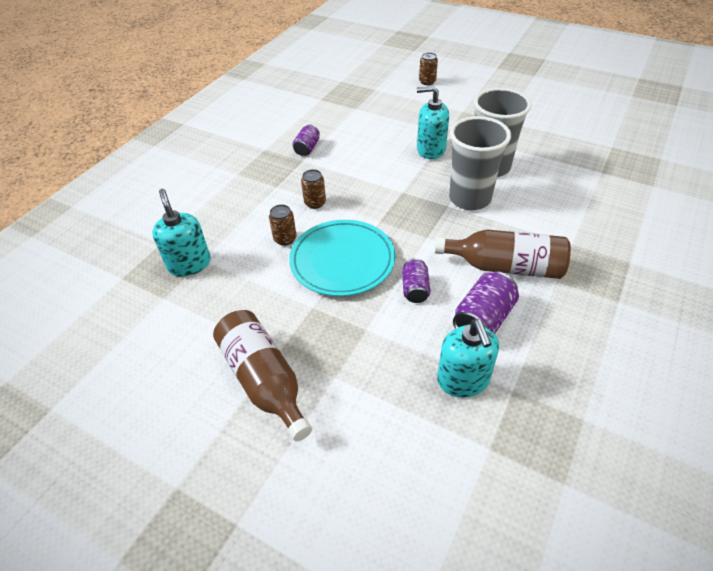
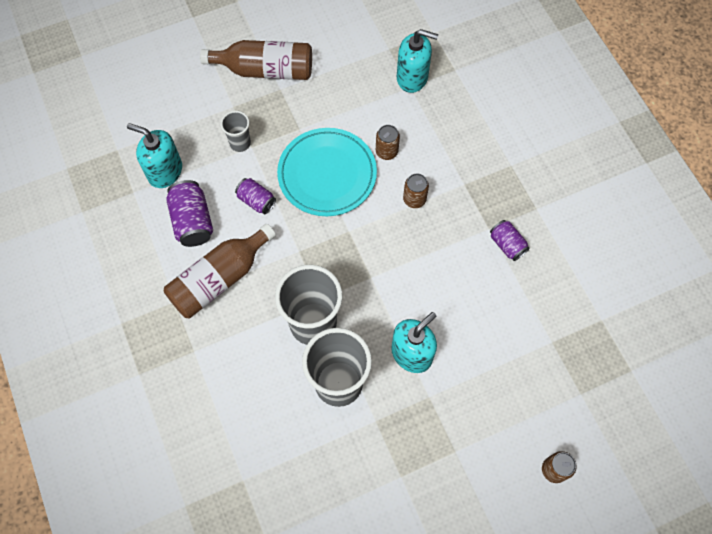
camera: 125 degrees right, 20 degrees up
(371, 340) = (240, 143): none -> grey cup

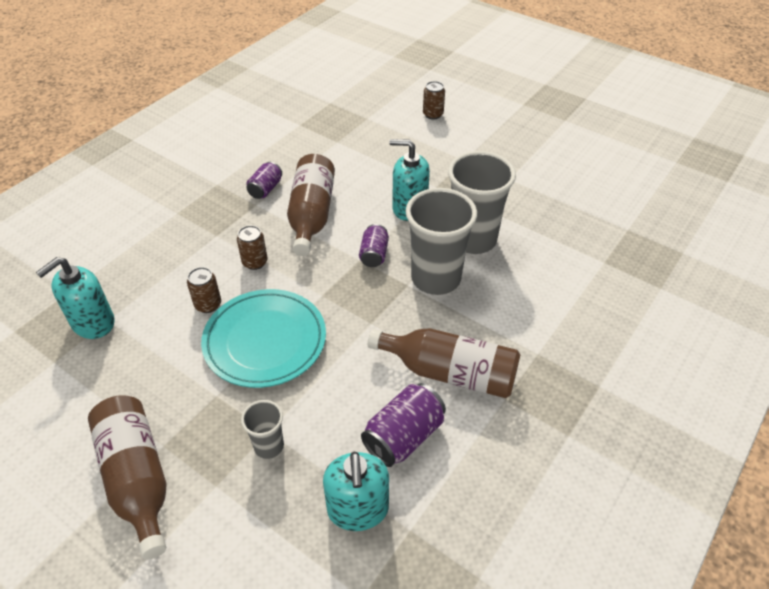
camera: 120 degrees left, 20 degrees down
(256, 201) = (337, 388): purple can -> purple can (374, 254)
(412, 77) = (93, 323): turquoise soap dispenser -> turquoise soap dispenser turned 120 degrees counterclockwise
(448, 266) = (311, 215): none -> brown bottle

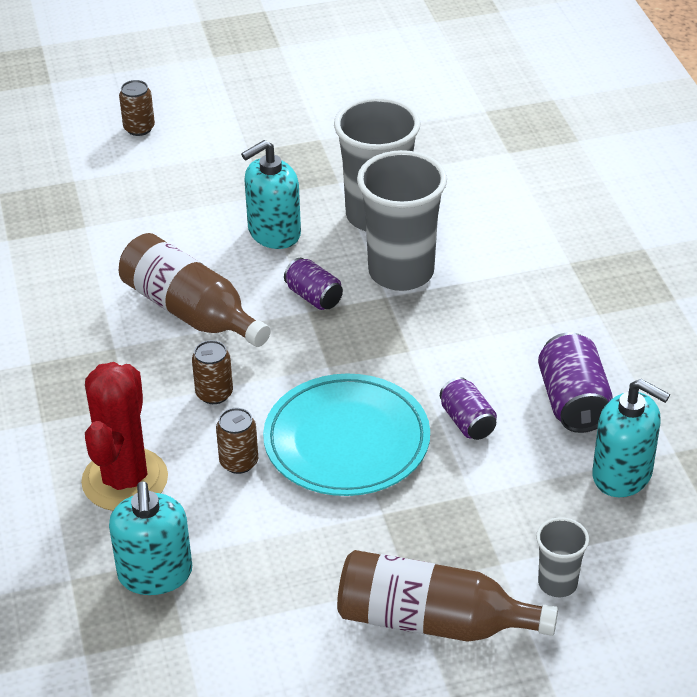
camera: 50 degrees left, 5 degrees down
(157, 268) = (125, 480): none -> red cactus
(265, 189) = (96, 326): purple can -> purple can (467, 422)
(269, 446) = (490, 502): grey cup -> grey cup (557, 583)
(449, 373) = (531, 331): brown bottle -> none

